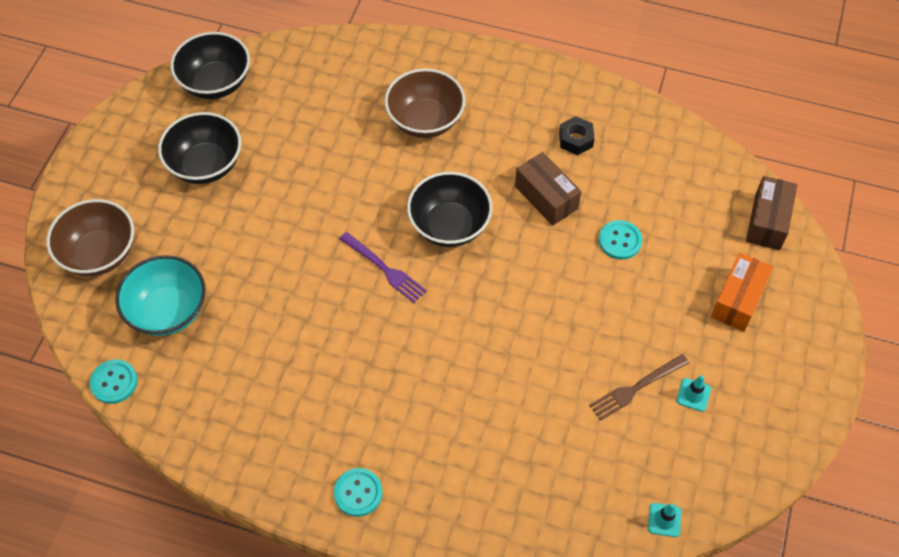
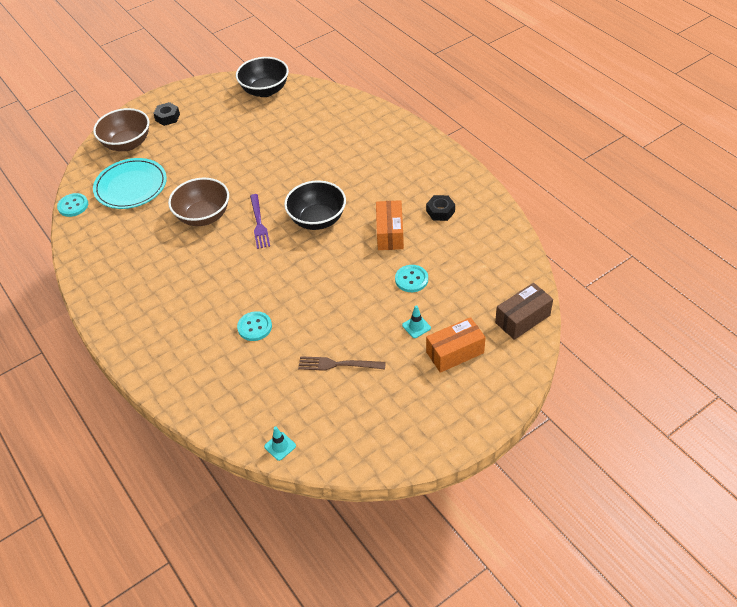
camera: 40 degrees right, 10 degrees down
(118, 187) = (167, 117): none -> black nut
(168, 311) = (131, 186): turquoise bowl -> turquoise plate
(206, 165) = (220, 127): black bowl -> none
(358, 493) = (130, 326): turquoise button -> turquoise button (254, 327)
(425, 120) = (359, 160): brown bowl -> brown bowl (203, 216)
(546, 197) = (390, 233): brown box -> orange box
(693, 395) = (370, 389): turquoise traffic cone -> turquoise traffic cone (416, 326)

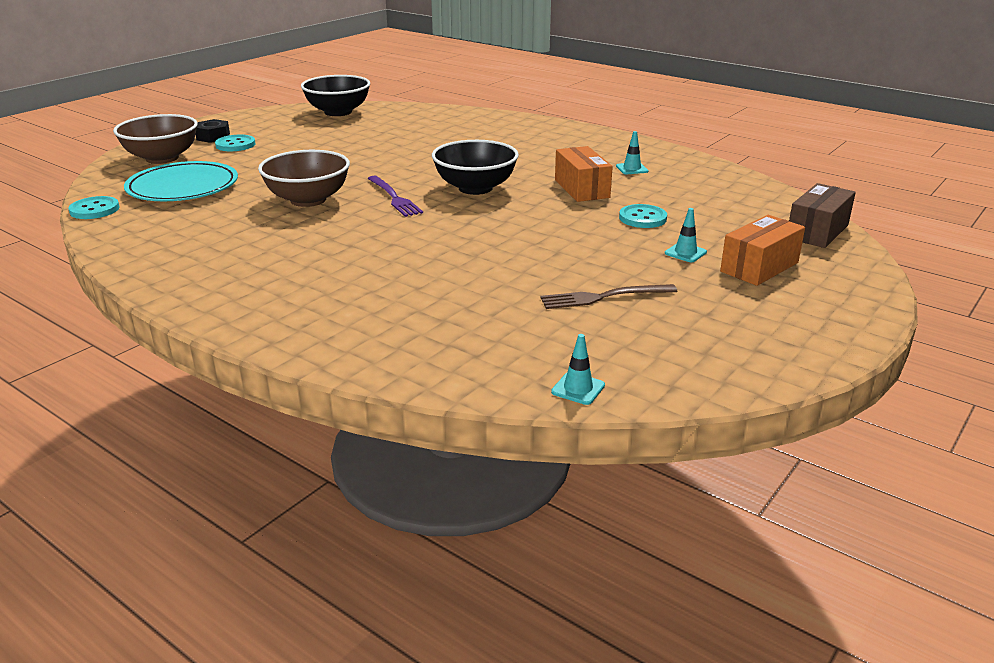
camera: 20 degrees left, 20 degrees down
(254, 327) = (449, 280): turquoise button -> turquoise button (235, 145)
(440, 211) = (632, 169): black nut -> turquoise traffic cone

